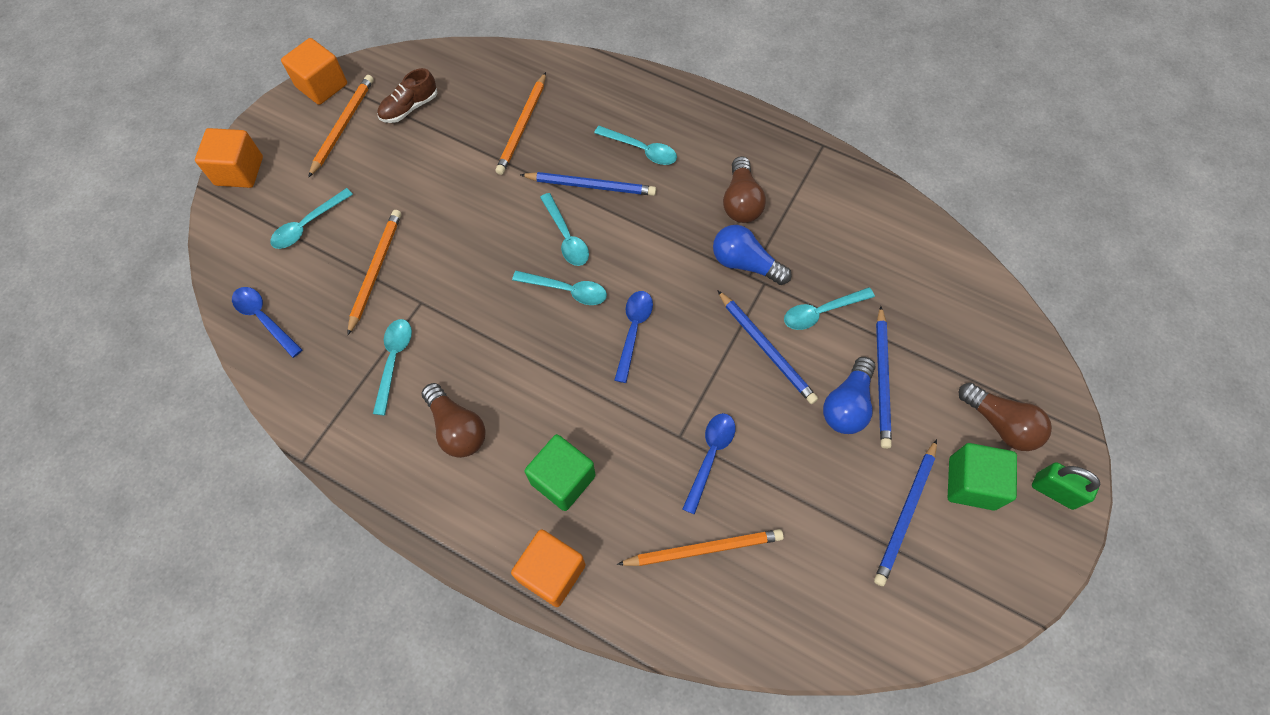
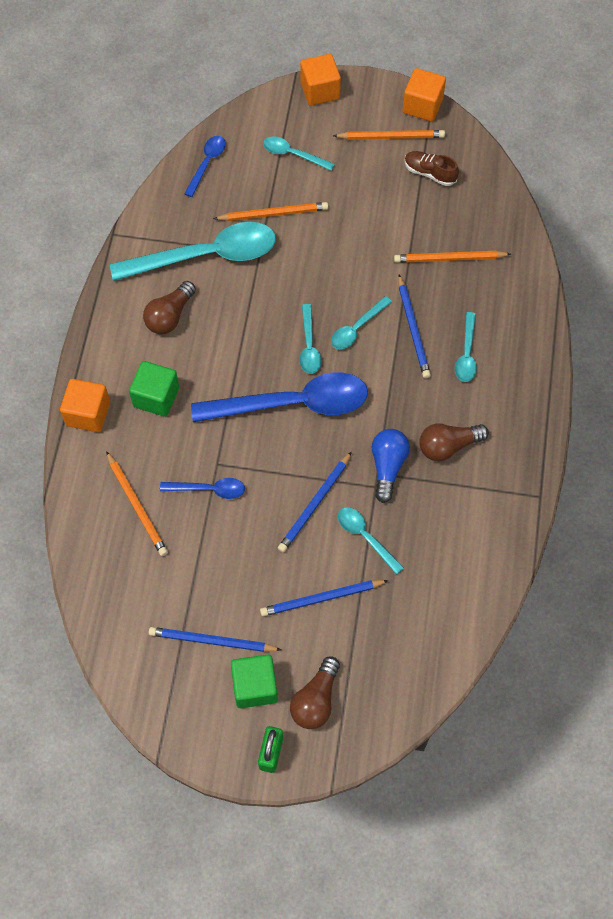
camera: 70 degrees right, 0 degrees up
(394, 361) = (206, 256): turquoise spoon -> turquoise spoon, size x2.13
(633, 331) = (292, 404): blue spoon -> blue spoon, size x2.13
(847, 405) = (288, 577): blue light bulb -> none

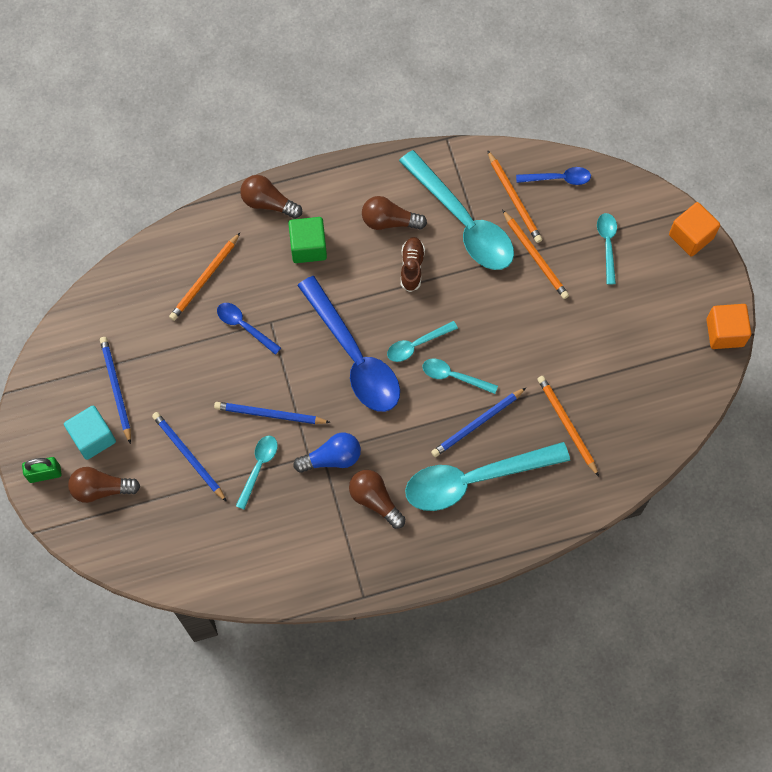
camera: 65 degrees right, 5 degrees up
(88, 414) = (268, 203): orange cube -> brown light bulb
(209, 489) = (244, 326): blue spoon -> blue spoon turned 150 degrees clockwise
(255, 686) = (93, 438): green cube -> turquoise cube
(391, 137) = (673, 319): orange pencil -> orange pencil (514, 199)
(429, 173) = (651, 370): brown shoe -> brown shoe (412, 267)
(466, 354) = (474, 479): turquoise spoon -> turquoise spoon, size x2.13

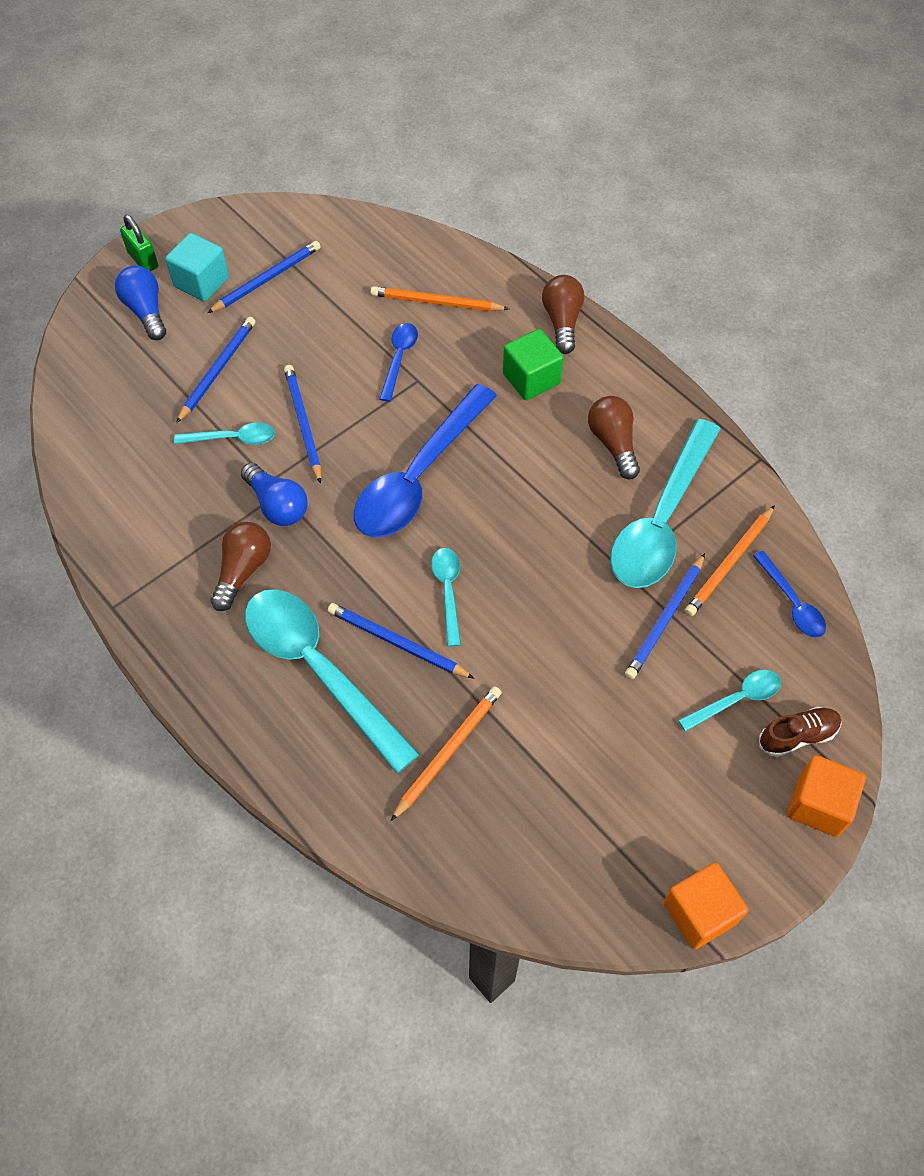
camera: 65 degrees right, 10 degrees down
(101, 489) = (146, 311): brown light bulb -> blue light bulb
(412, 267) = (568, 489): brown shoe -> brown shoe (797, 736)
(417, 344) = (469, 534): turquoise spoon -> none
(535, 256) = (665, 619): orange pencil -> blue pencil

